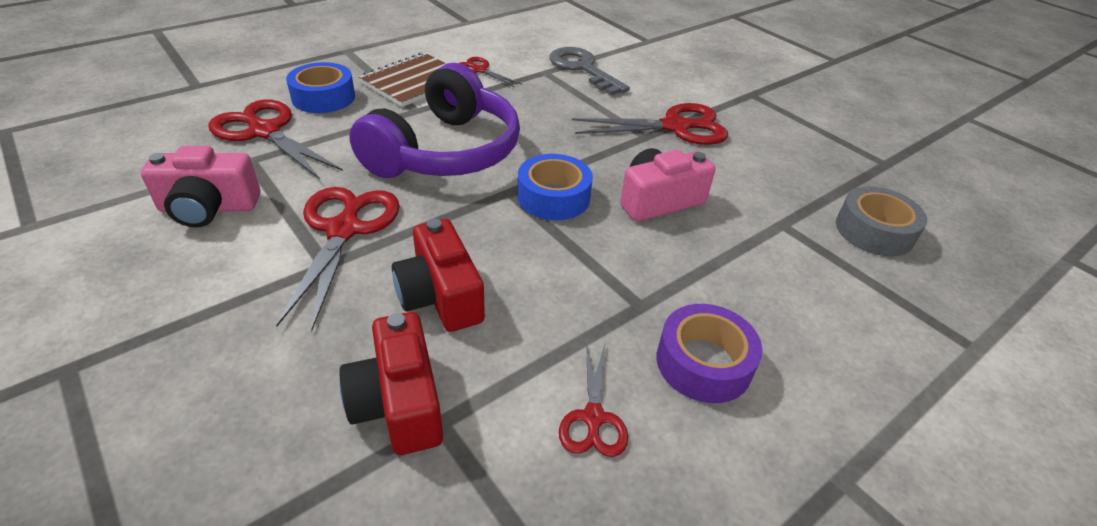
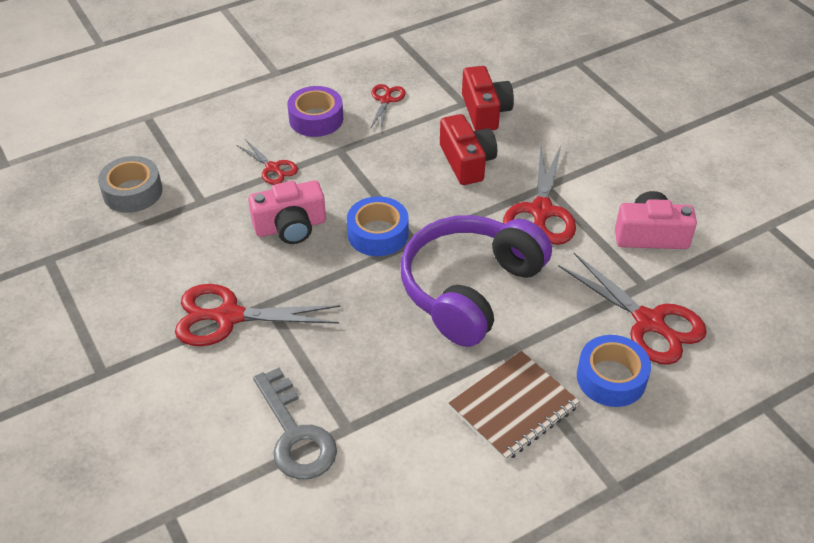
camera: 170 degrees left, 5 degrees up
(479, 70) = (433, 433): red scissors -> red scissors (273, 168)

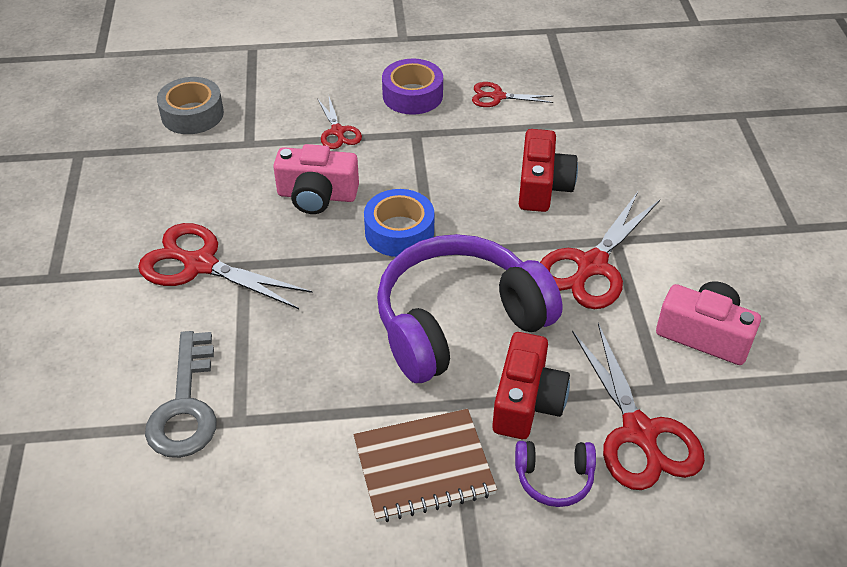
camera: 25 degrees right, 0 degrees up
(386, 100) = (497, 97): red scissors -> red scissors turned 120 degrees counterclockwise
(485, 111) = (597, 139): red camera -> red camera (527, 402)
(611, 378) = (554, 478): blue tape -> purple headphones

